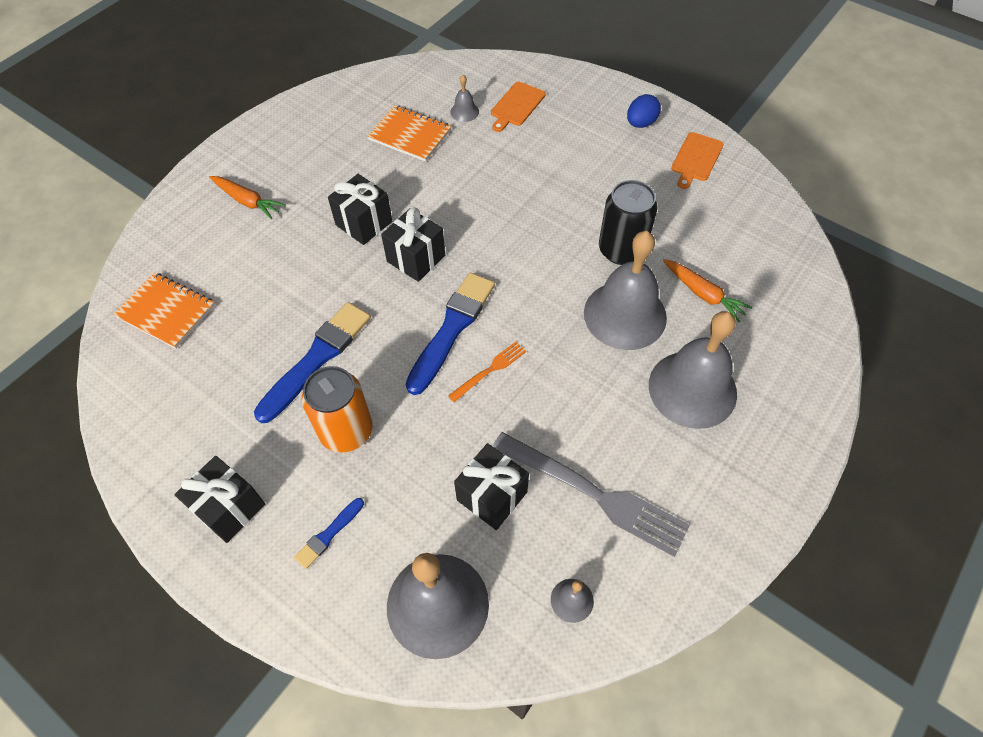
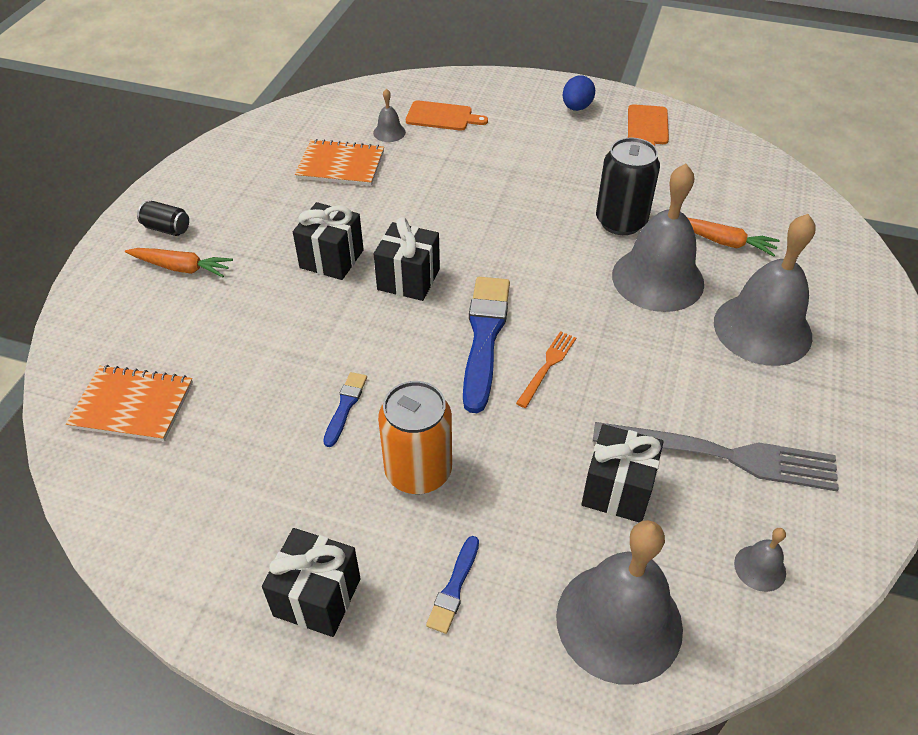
camera: 20 degrees left, 10 degrees down
(251, 162) = (167, 228): none -> black can
(316, 359) = (345, 406): blue brush -> blue brush, size x0.49
(516, 106) = (442, 116): orange cutting board -> orange cutting board turned 90 degrees counterclockwise

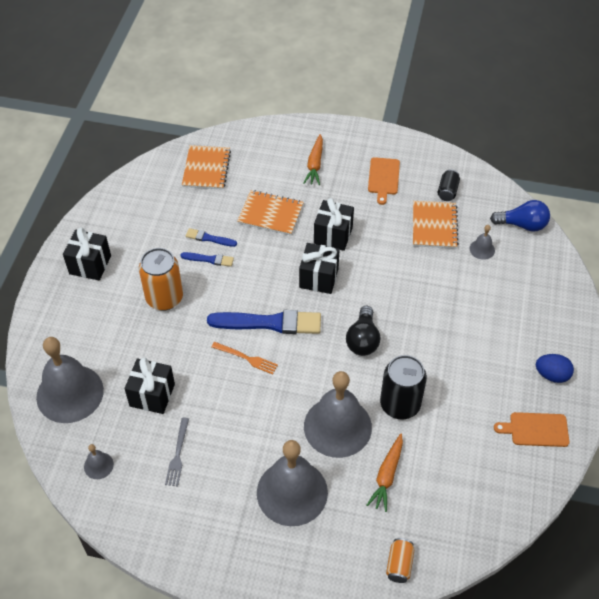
camera: 85 degrees right, 5 degrees up
(167, 228) = (350, 149): black can -> black can (447, 191)
(268, 325) = (270, 214): none -> orange notebook
(358, 99) = (522, 225): none -> blue light bulb
(442, 116) = (512, 280): orange cutting board -> orange cutting board (383, 178)
(454, 587) = (92, 320): blue brush -> blue brush (209, 238)
(521, 245) = (363, 340): none -> black light bulb
(723, 455) = (177, 454): grey fork -> grey fork, size x0.49
(837, 243) = (399, 565): none -> orange can

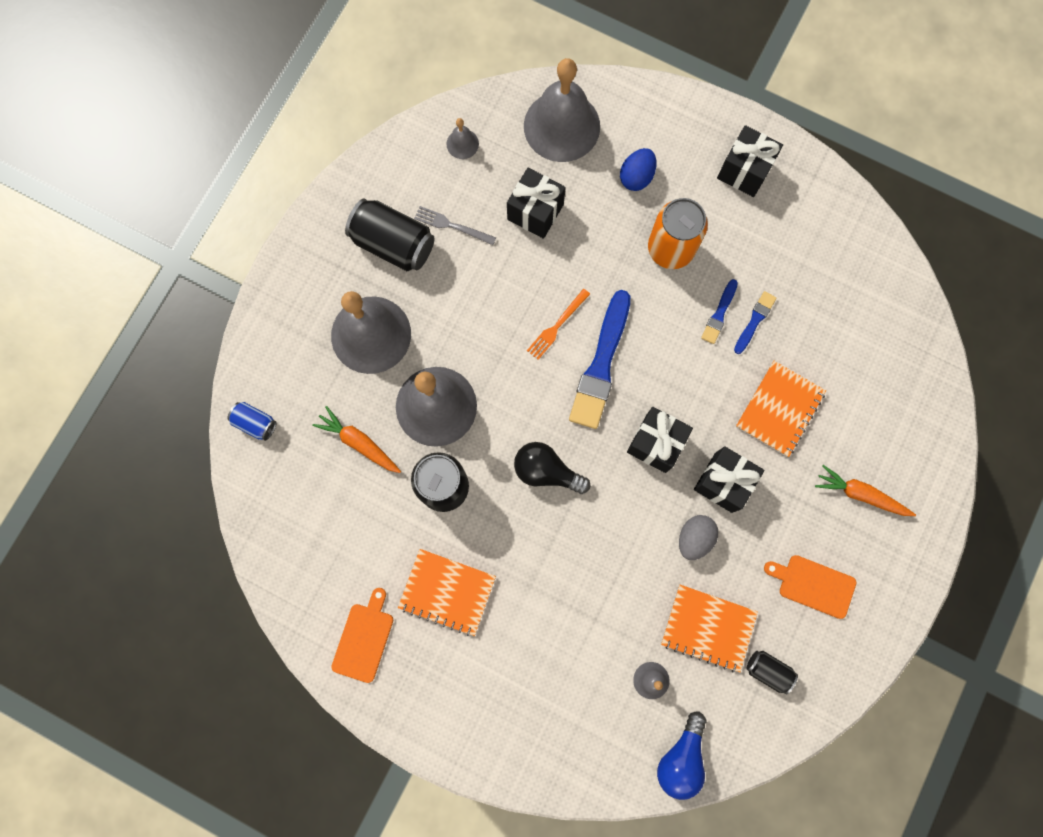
camera: 105 degrees right, 25 degrees up
(205, 496) = (393, 244): none -> black can
(206, 169) = (882, 342): orange notebook -> orange notebook (447, 592)
(377, 244) = (694, 538): none -> grey egg
(399, 565) = (255, 423): orange can -> blue can
(551, 375) = (431, 692): blue egg -> blue egg (636, 177)

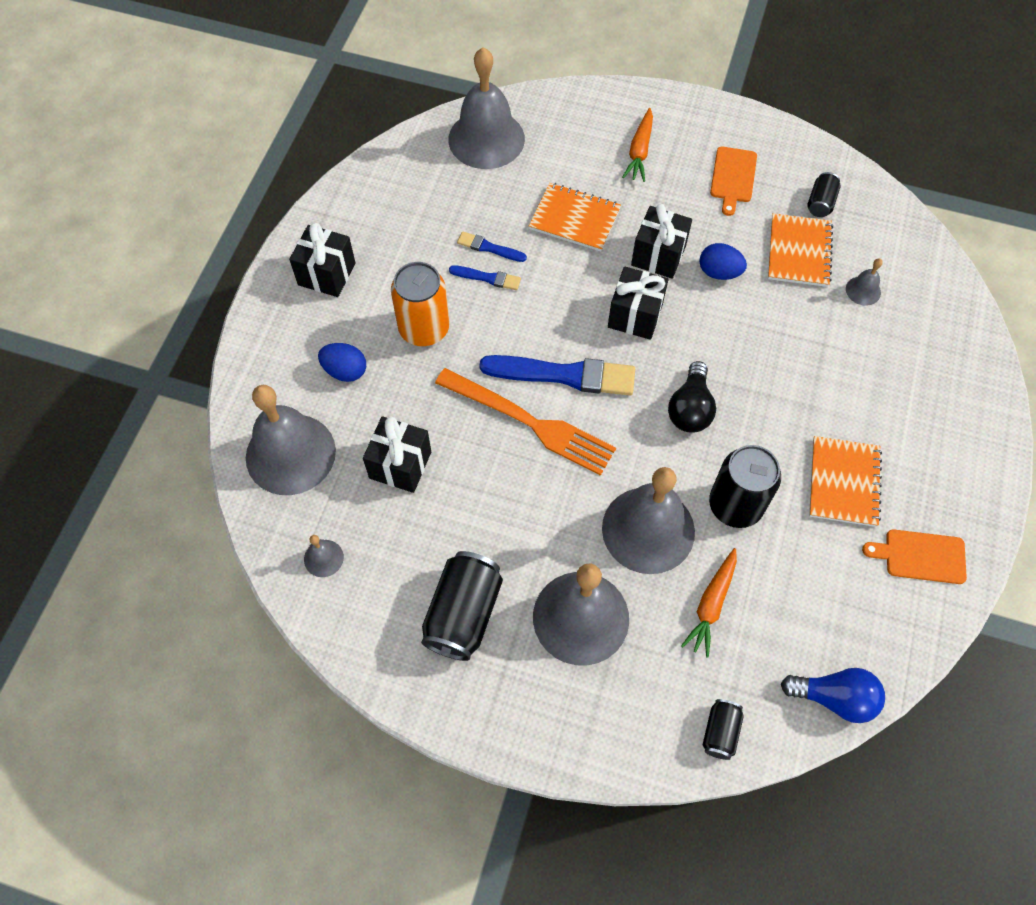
camera: 100 degrees left, 15 degrees down
(255, 423) = (720, 732): blue can -> black can
(452, 225) = (430, 551): grey fork -> none
(557, 326) = (530, 423): orange fork -> orange fork, size x2.04
(681, 757) = (921, 259): blue light bulb -> blue light bulb (834, 698)
(694, 538) = (719, 272): grey egg -> blue egg
(894, 340) = (486, 139): none -> grey bell

